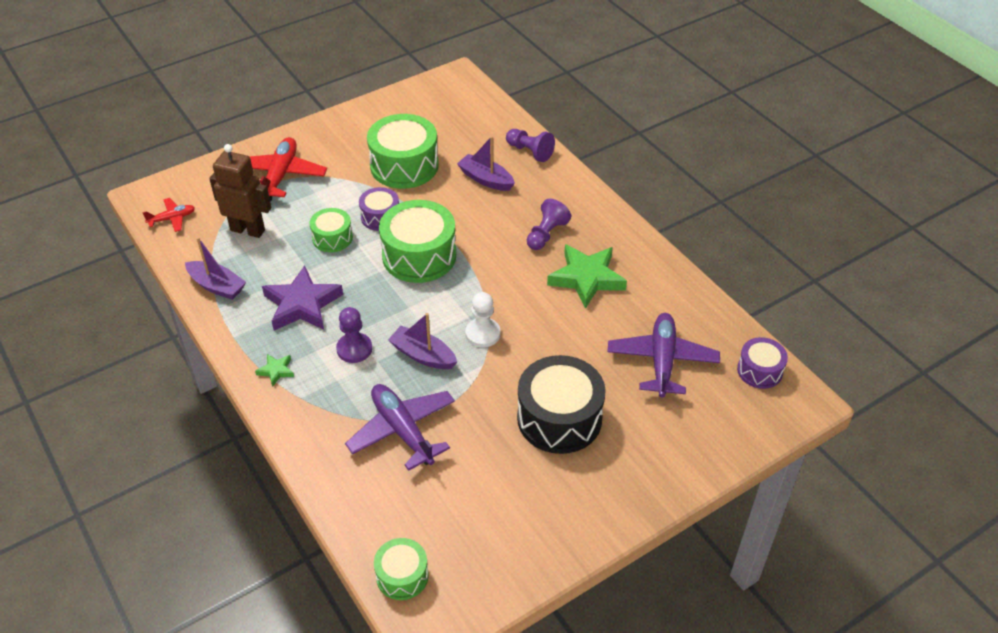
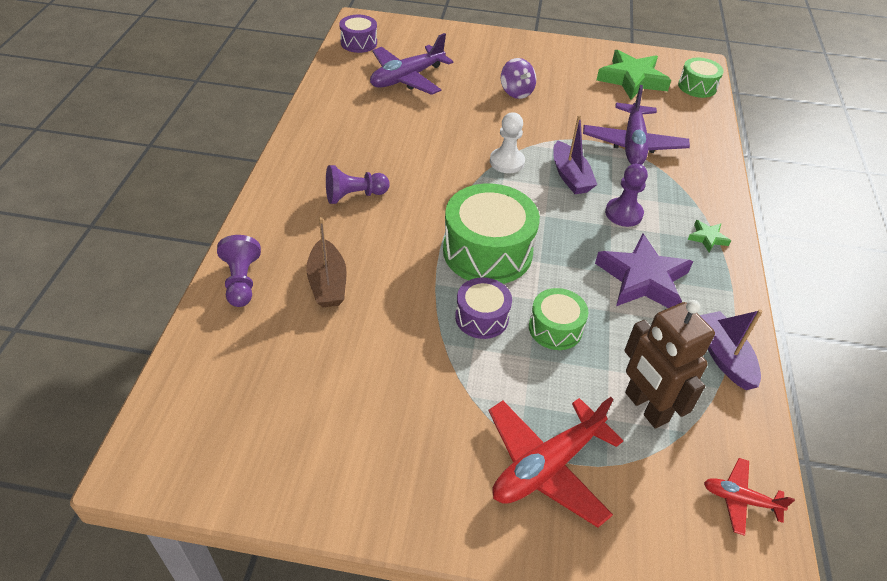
camera: 140 degrees left, 0 degrees up
(404, 166) = (386, 364): green drum -> none
(486, 179) = (327, 283): purple boat -> brown boat
(559, 418) = (516, 92): black drum -> purple spinning top
(586, 278) = (376, 146): green star -> green star (632, 79)

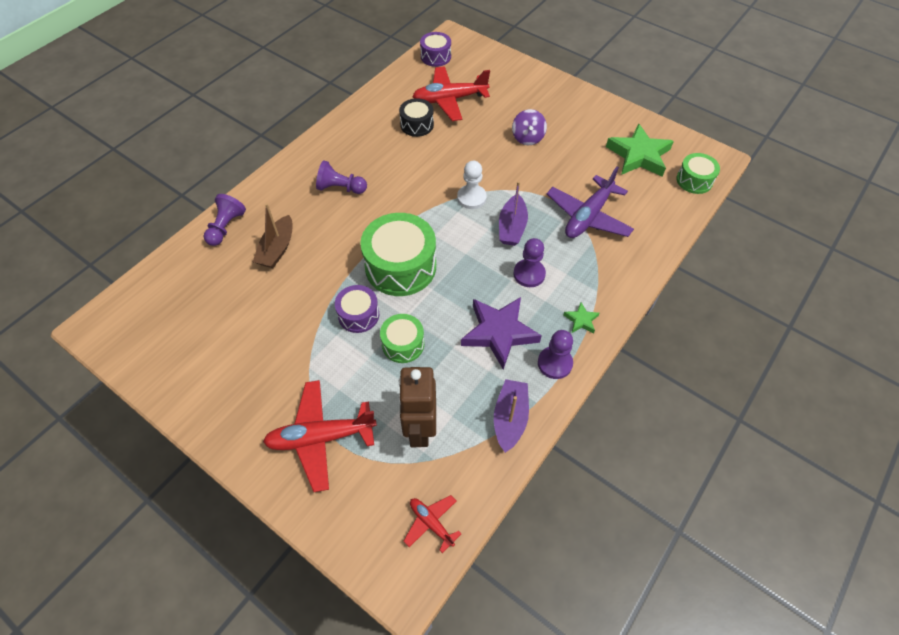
camera: 30 degrees right, 10 degrees up
(391, 110) = (417, 125): none -> black drum
(407, 78) = (449, 99): purple plane -> red plane
(718, 286) = (555, 363): none -> purple pawn

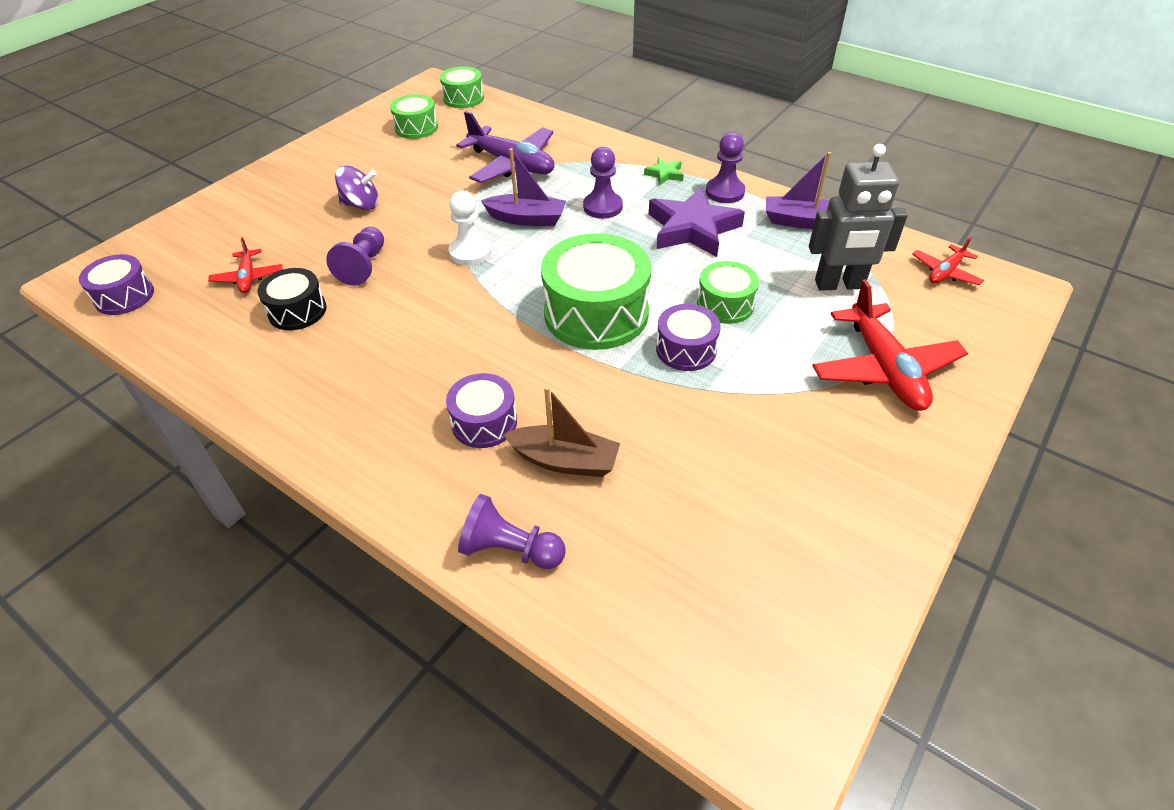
camera: 90 degrees left, 10 degrees down
(313, 213) = (484, 422): none -> purple drum
(340, 188) = (429, 392): purple pawn -> purple pawn (363, 266)
(420, 429) = (839, 285): brown robot -> grey robot
(449, 99) = (248, 277): red plane -> red plane, size x0.52
(638, 155) = (416, 127): green star -> green drum

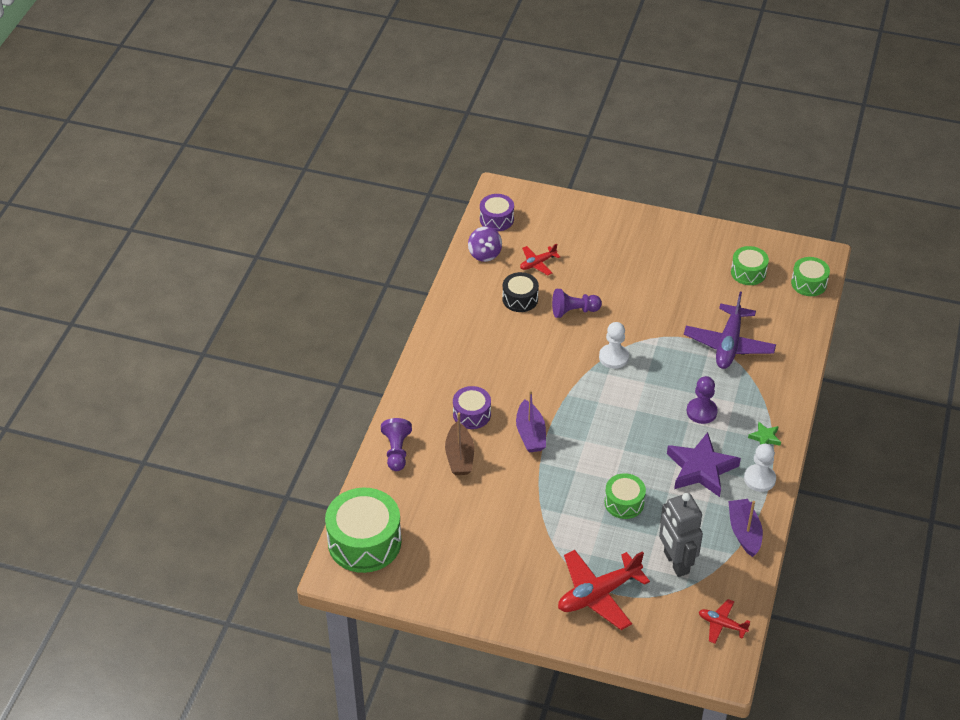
camera: 70 degrees right, 0 degrees up
(361, 205) = (635, 283): purple spinning top -> purple spinning top (484, 254)
(527, 219) = (665, 374): purple boat -> purple boat (530, 434)
(596, 313) = (583, 438): green drum -> green drum (364, 542)
(686, 349) = (571, 491): purple drum -> none
(725, 192) = (759, 479): purple pawn -> white pawn

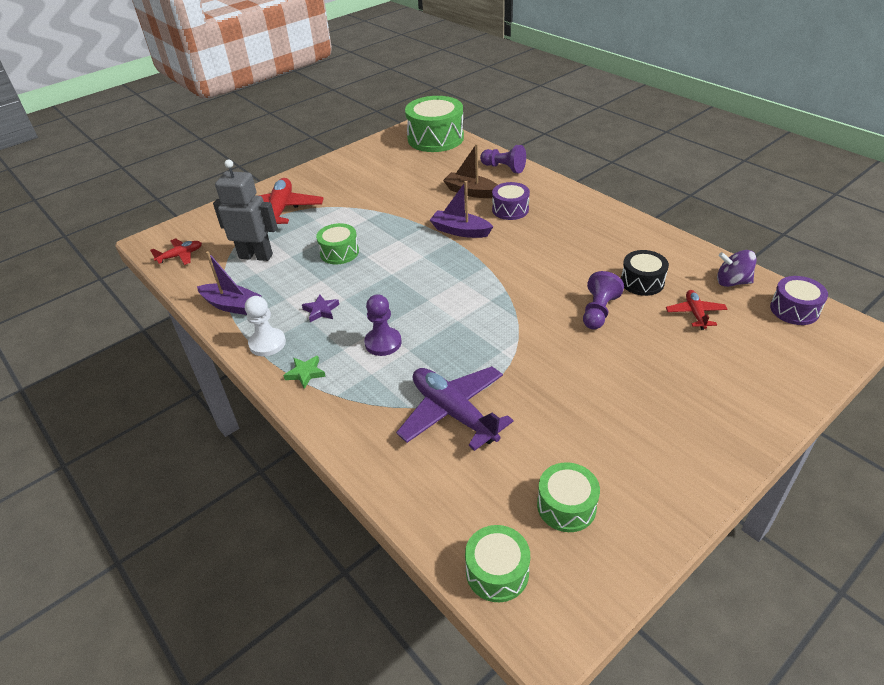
camera: 125 degrees right, 5 degrees down
(613, 357) = (509, 313): white pawn -> none
(701, 469) = (321, 310): purple star -> purple star, size x0.46

